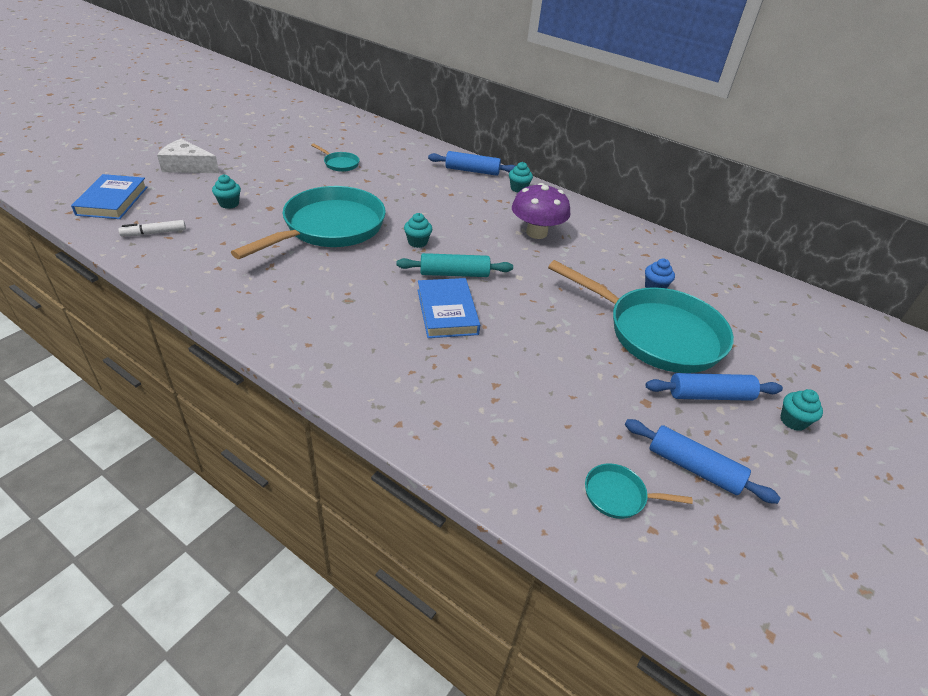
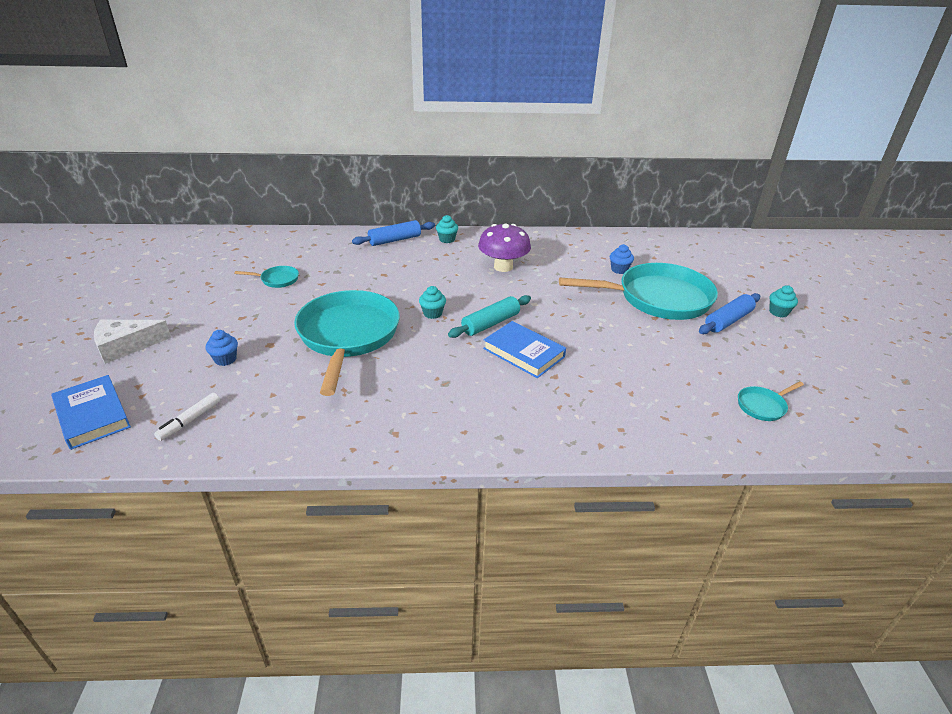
camera: 35 degrees left, 5 degrees down
(229, 204) = (225, 359): turquoise cupcake -> blue cupcake
(693, 467) = (772, 367): blue rolling pin -> none

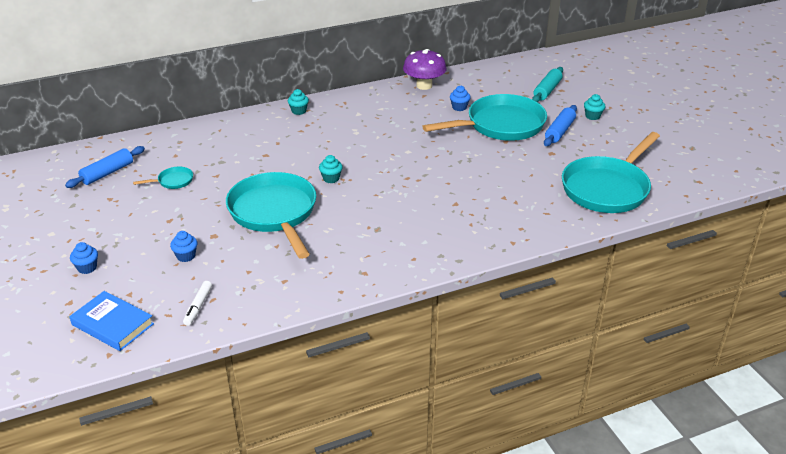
camera: 20 degrees left, 0 degrees up
(126, 346) = (87, 268): white cheese -> blue cupcake
(395, 240) = (252, 121): blue rolling pin -> blue rolling pin (107, 173)
(491, 323) = (383, 175): turquoise rolling pin -> turquoise rolling pin (547, 90)
(503, 267) = (363, 126): purple mushroom -> purple mushroom (424, 86)
(523, 353) = (422, 192): blue book -> none
(763, 406) = (607, 188): turquoise pan -> turquoise pan, size x2.47

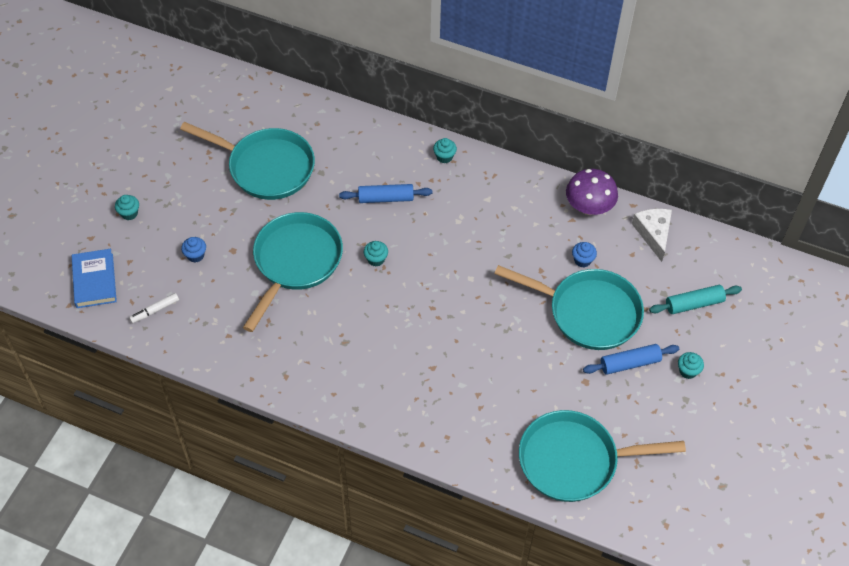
camera: 45 degrees right, 20 degrees up
(87, 268) = (129, 213): blue cupcake -> turquoise cupcake
(107, 173) = (234, 121): blue rolling pin -> blue rolling pin (385, 198)
(173, 181) = (266, 167): turquoise pan -> turquoise pan, size x2.47
(477, 77) = (653, 234): none -> white cheese

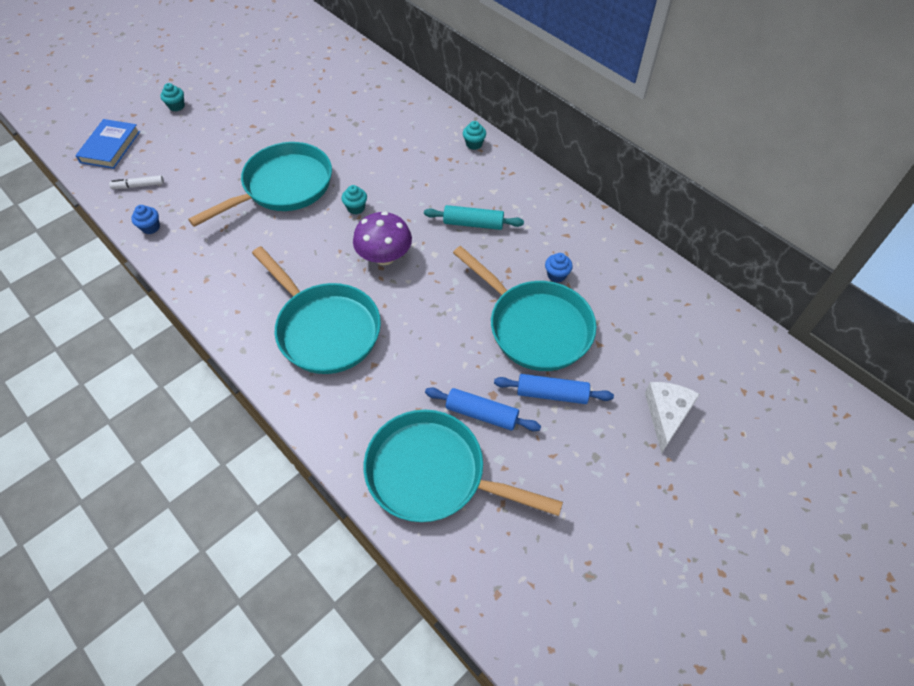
camera: 25 degrees right, 0 degrees up
(195, 255) = (204, 154): blue cupcake -> blue cupcake (150, 227)
(266, 167) = (312, 106): turquoise pan -> turquoise pan (325, 329)
(385, 198) = (398, 161): blue rolling pin -> blue rolling pin (481, 414)
(589, 207) = (590, 229): purple mushroom -> purple mushroom (384, 257)
(653, 234) = (646, 275): white cheese -> white cheese (666, 414)
(688, 371) = (613, 426): turquoise cupcake -> none
(694, 304) = (656, 359): turquoise rolling pin -> turquoise rolling pin (473, 224)

